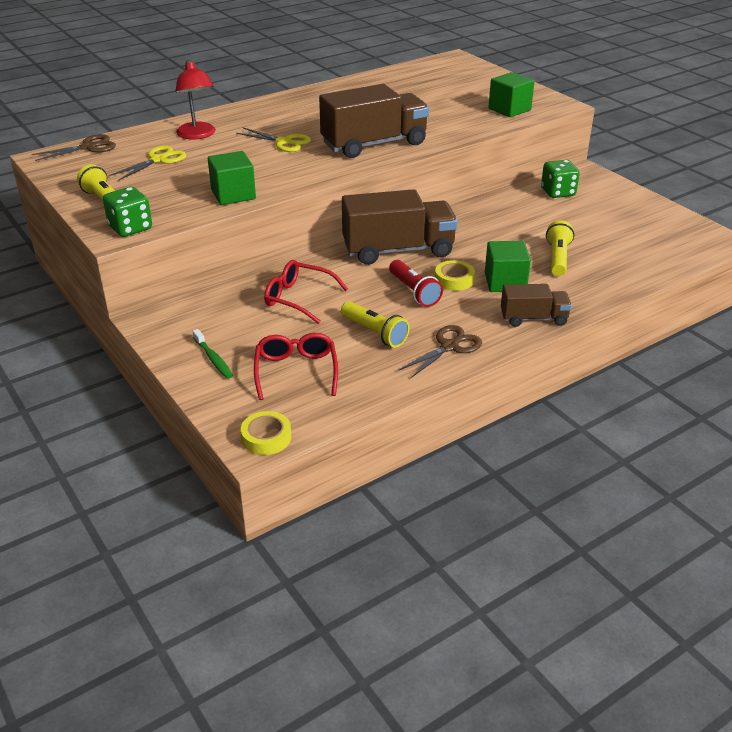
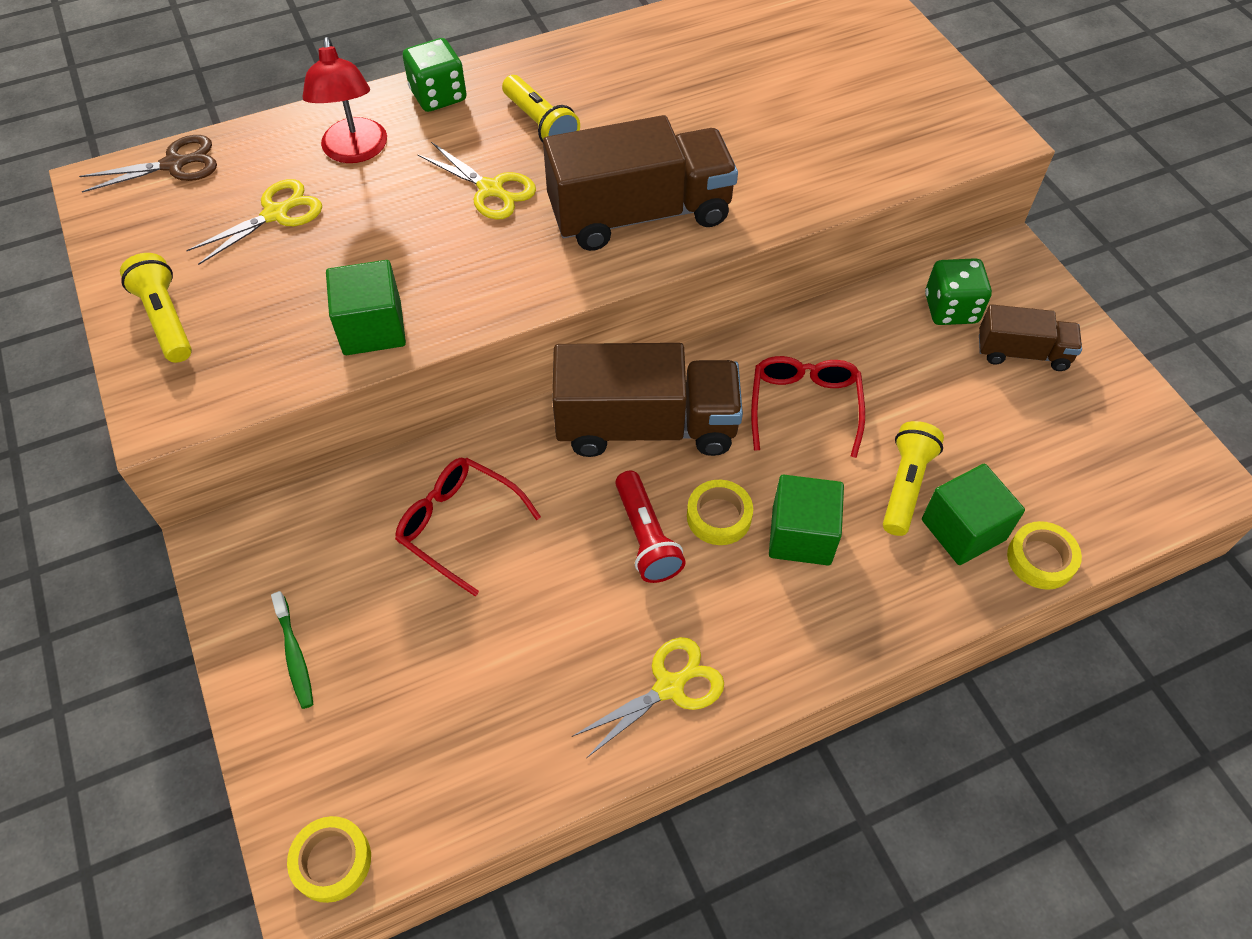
camera: 10 degrees right, 20 degrees up
(130, 228) = (188, 398): green dice -> green dice (438, 96)
(296, 371) = (413, 707): red glasses -> red glasses (804, 406)
(374, 333) = (558, 632): yellow flashlight -> yellow flashlight (540, 124)
(449, 346) = (669, 687): brown scissors -> yellow scissors
(509, 109) = (900, 140): green cube -> green cube (963, 530)
(533, 318) = (825, 638): brown truck -> brown truck (1022, 353)
(644, 277) = (1040, 559): none -> yellow tape

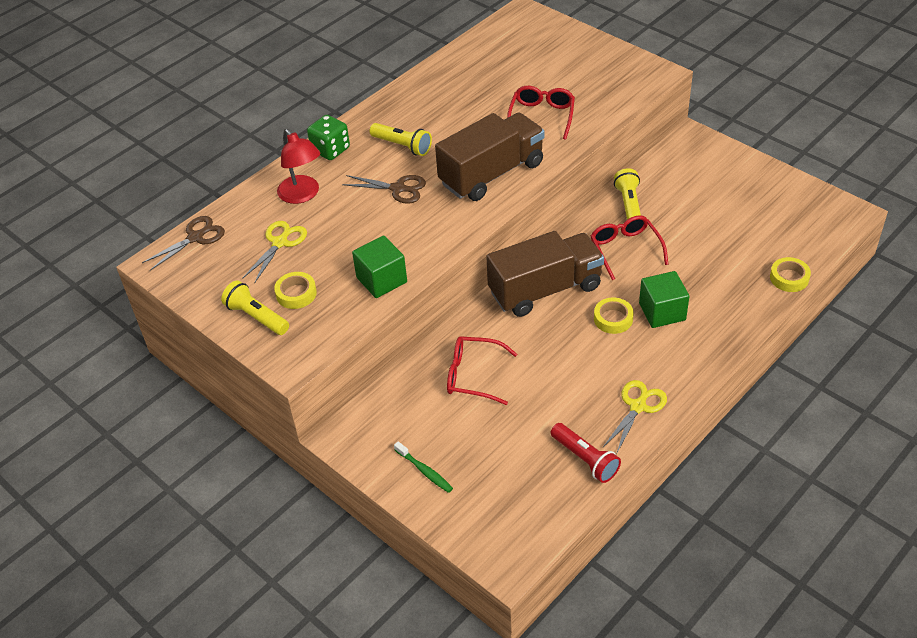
camera: 20 degrees left, 10 degrees down
(332, 861) = (513, 553): yellow tape -> yellow tape (296, 294)
(490, 189) = (398, 189): yellow scissors -> brown scissors
(646, 537) = (580, 343): red flashlight -> red flashlight (585, 459)
(772, 147) = (542, 116): none -> red glasses
(905, 485) = (701, 268): yellow flashlight -> yellow flashlight (629, 205)
(951, 309) = (674, 174): green dice -> none
(963, 530) = (743, 278): green cube -> none
(1022, 353) = (724, 183): brown truck -> none

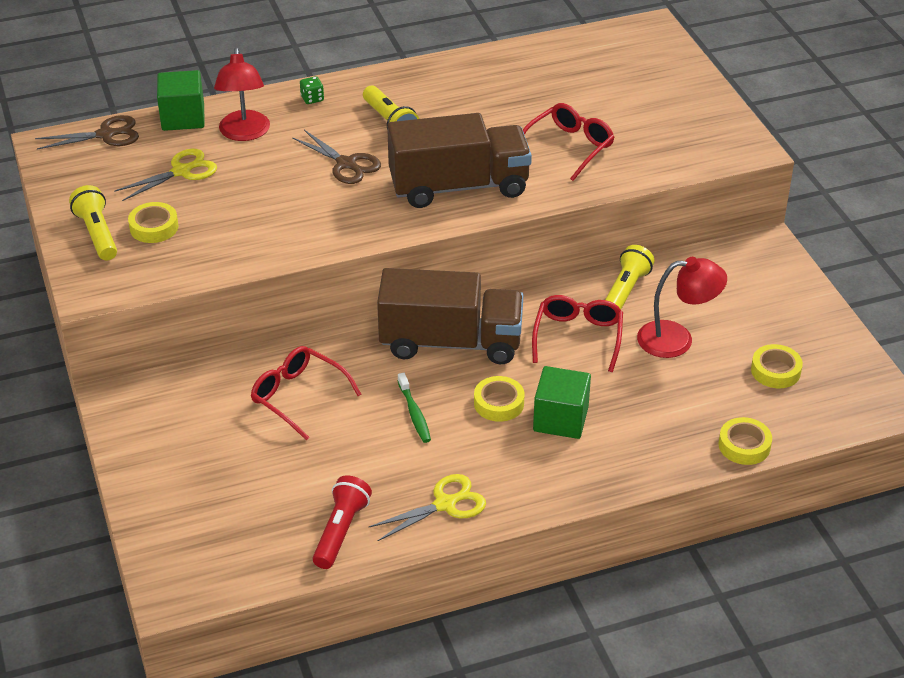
camera: 25 degrees right, 5 degrees down
(330, 150) = (312, 98): green dice -> green dice, size x0.53
(381, 280) = (249, 248): green cube -> green cube (183, 118)
(425, 471) = (169, 468): green toothbrush -> green toothbrush (414, 413)
(585, 459) = (341, 531): red flashlight -> red flashlight turned 150 degrees counterclockwise
(688, 224) = (677, 339): none -> red lamp
(766, 219) = (775, 371): none -> yellow tape

